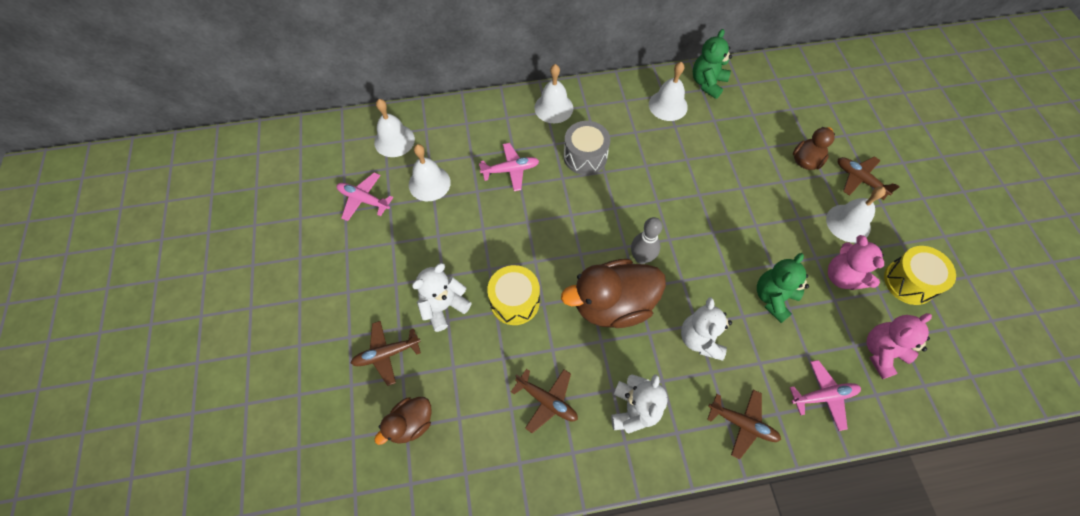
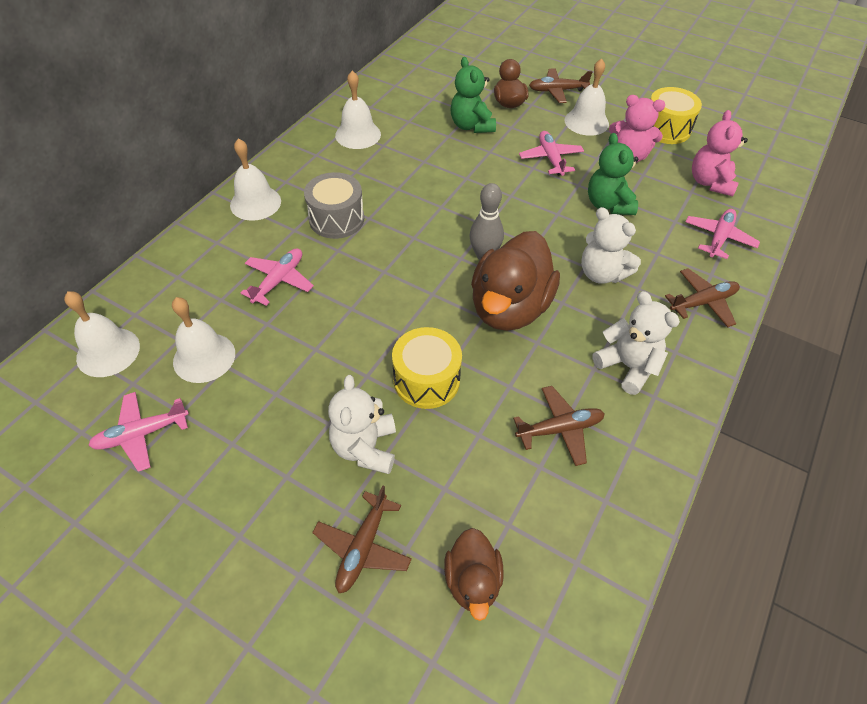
camera: 50 degrees left, 10 degrees down
(707, 83) = (369, 99): green teddy bear -> green teddy bear (471, 126)
(778, 229) = (550, 158): none -> pink plane

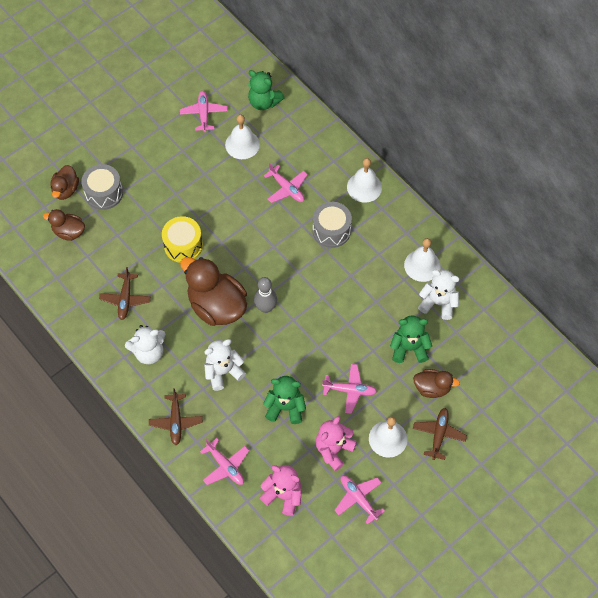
camera: 110 degrees right, 10 degrees up
(108, 352) = (264, 102): white bell -> green teddy bear
(363, 547) = (104, 193): brown plane -> grey drum
(365, 447) = (154, 206): white teddy bear -> white teddy bear (438, 303)
(377, 631) = (66, 190): none -> brown duck
(666, 129) = (358, 498): yellow drum -> pink plane

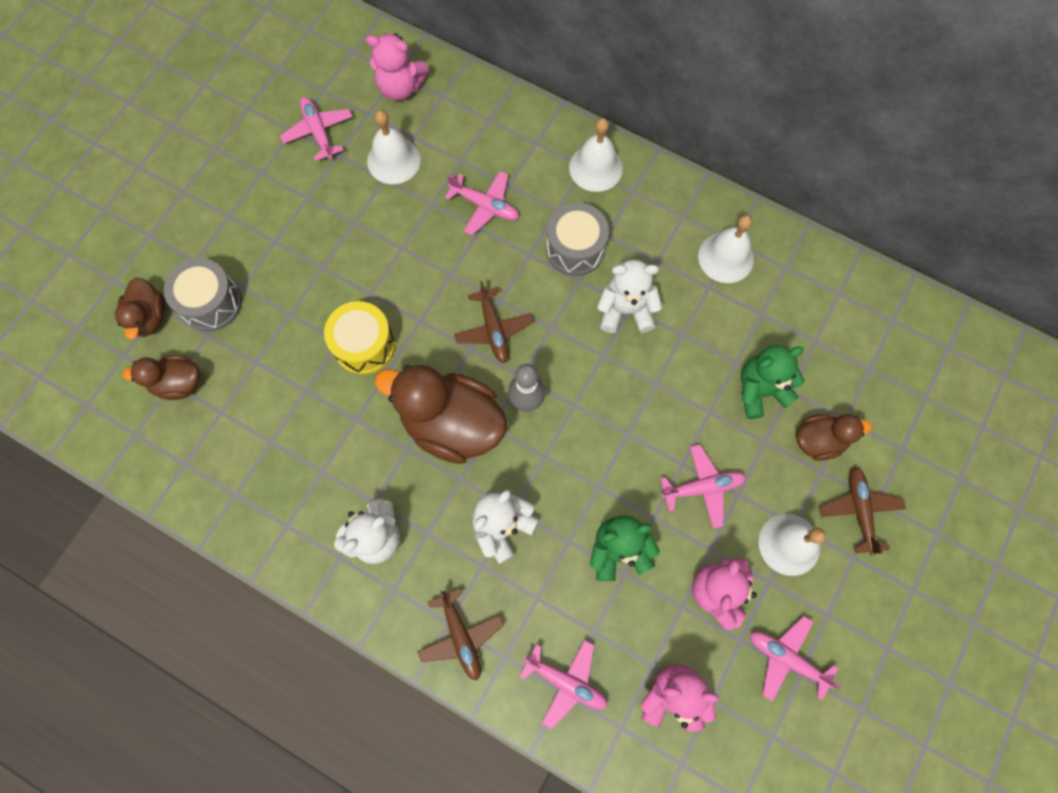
camera: 20 degrees left, 10 degrees up
(125, 299) = (307, 462): brown plane -> brown plane (493, 329)
(264, 102) = (401, 87): green teddy bear -> pink teddy bear
(438, 303) = (772, 306): white teddy bear -> white teddy bear (625, 310)

